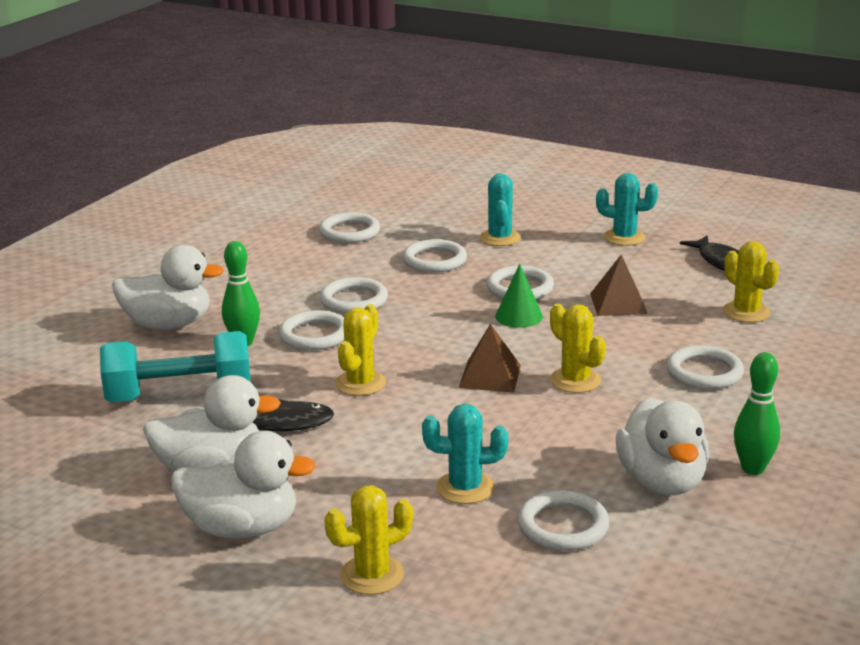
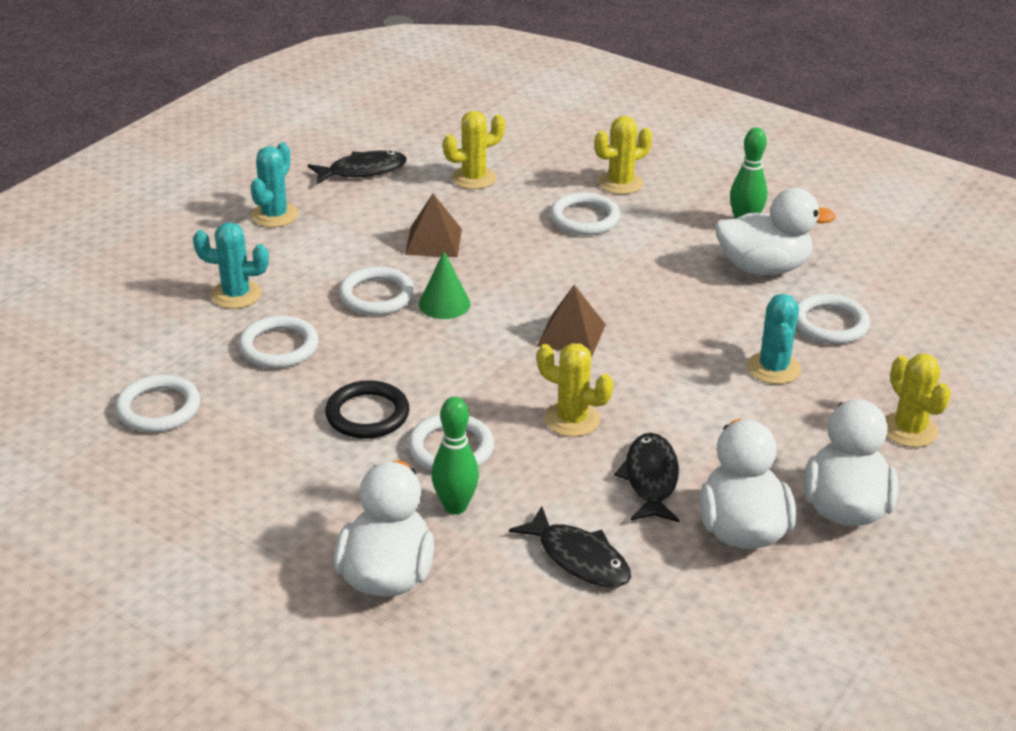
camera: 85 degrees left, 10 degrees up
(180, 395) = (579, 558): turquoise dumbbell -> black fish
(354, 300) = (367, 414): white ring -> black ring
(575, 380) = (588, 287): yellow cactus -> yellow cactus (620, 183)

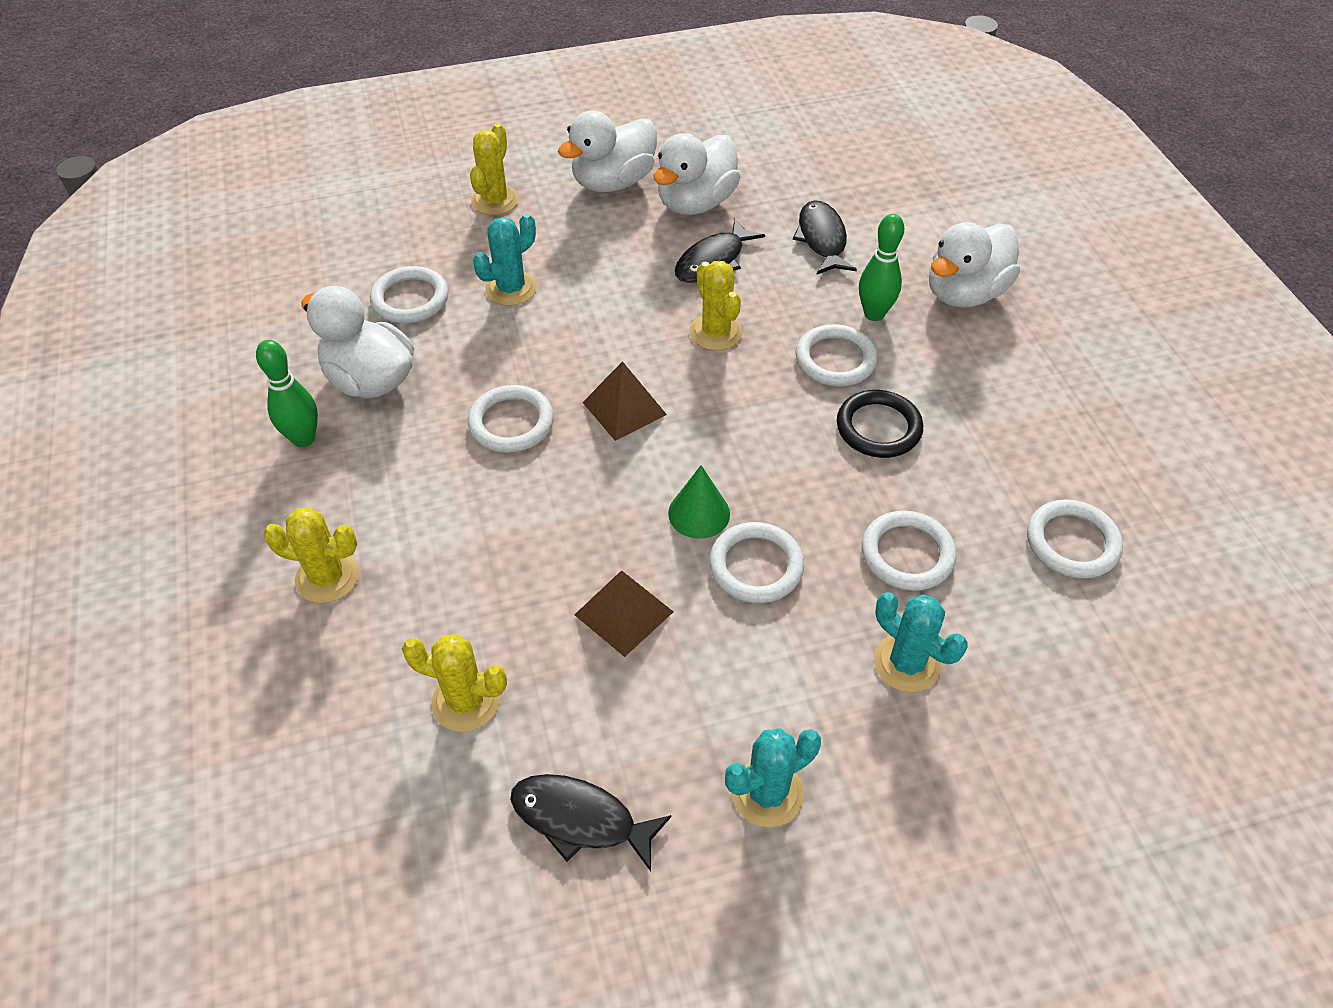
camera: 140 degrees left, 15 degrees up
(584, 218) = (434, 546): white ring -> white ring (511, 423)

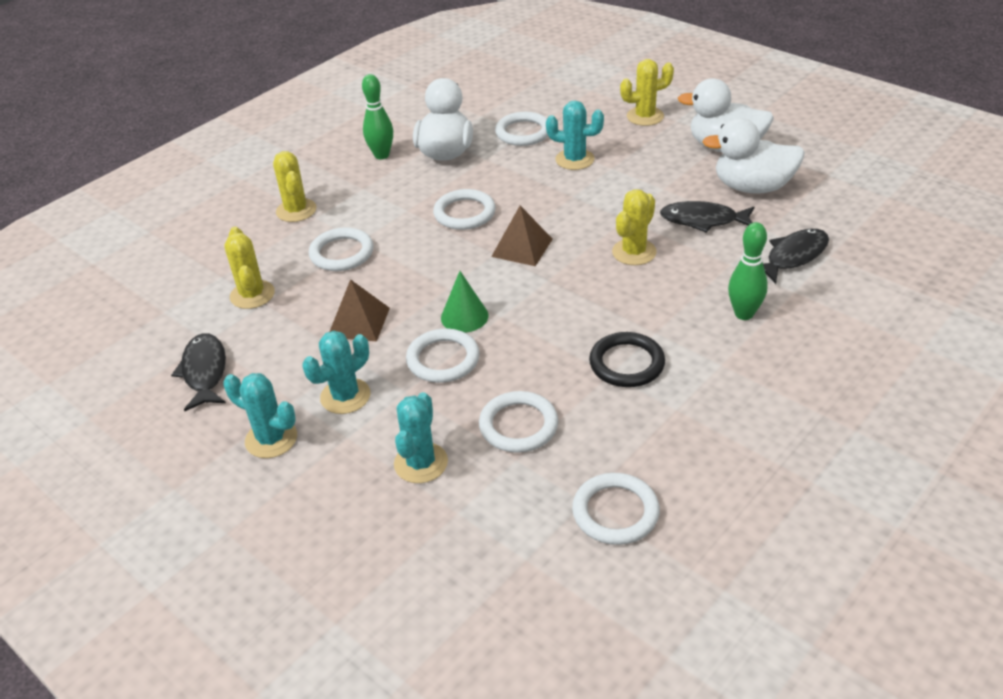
camera: 60 degrees right, 10 degrees down
(747, 685) = (345, 396): none -> turquoise cactus
(835, 359) = (672, 315): white ring -> white ring (341, 253)
(964, 293) = (829, 350): white duck -> none

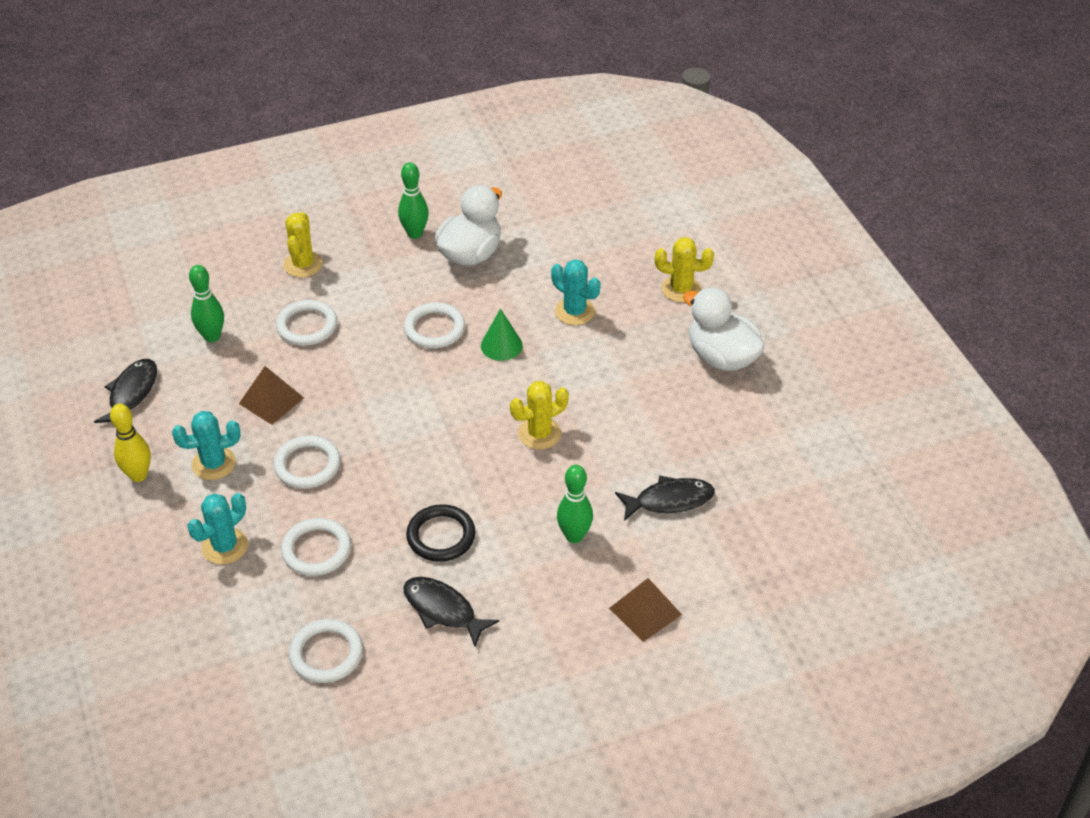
camera: 25 degrees right, 5 degrees up
(252, 295) = (212, 336): yellow cactus -> green bowling pin
(271, 439) = (138, 475): turquoise cactus -> yellow bowling pin
(464, 316) = (354, 433): green cone -> green cone (501, 345)
(522, 247) = (452, 386): brown pyramid -> brown pyramid (645, 611)
(523, 132) = (556, 260): white ring -> none
(703, 220) = (627, 428): black fish -> black fish (443, 610)
(752, 187) = (704, 413): white duck -> none

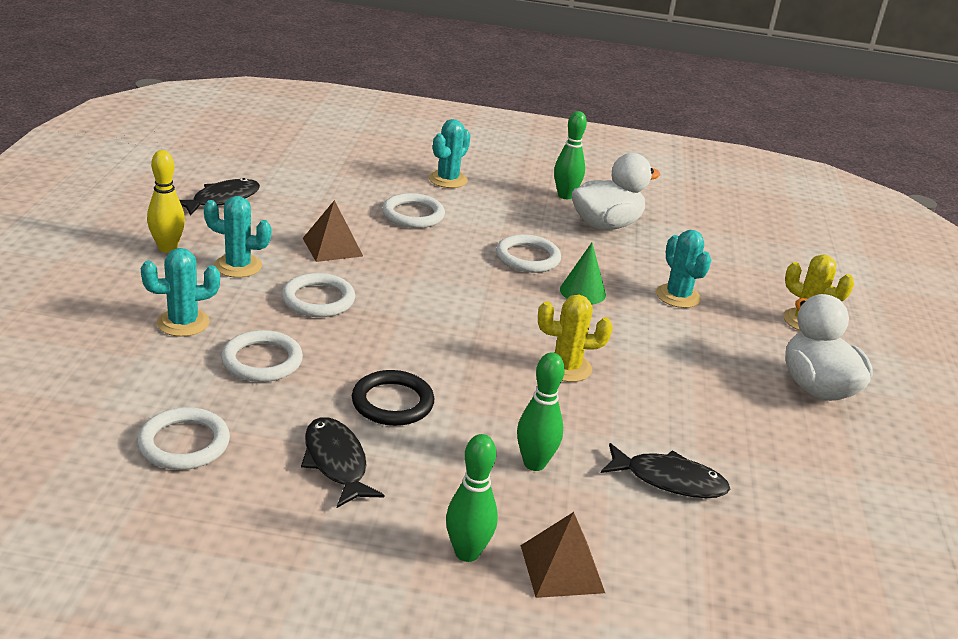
camera: 25 degrees right, 15 degrees down
(212, 336) = (326, 192): green bowling pin -> green bowling pin (467, 553)
(303, 264) = (448, 180): yellow cactus -> turquoise cactus

